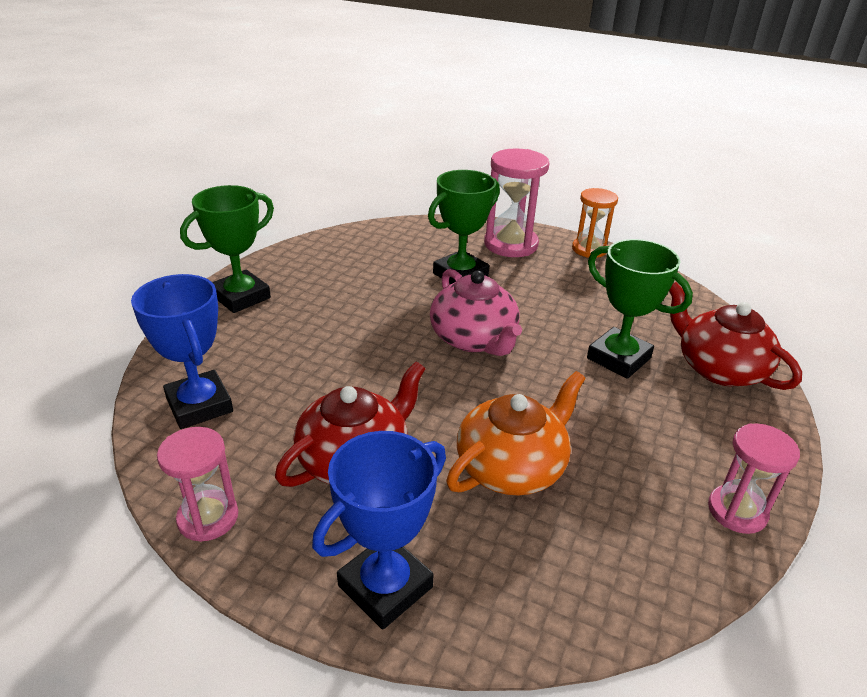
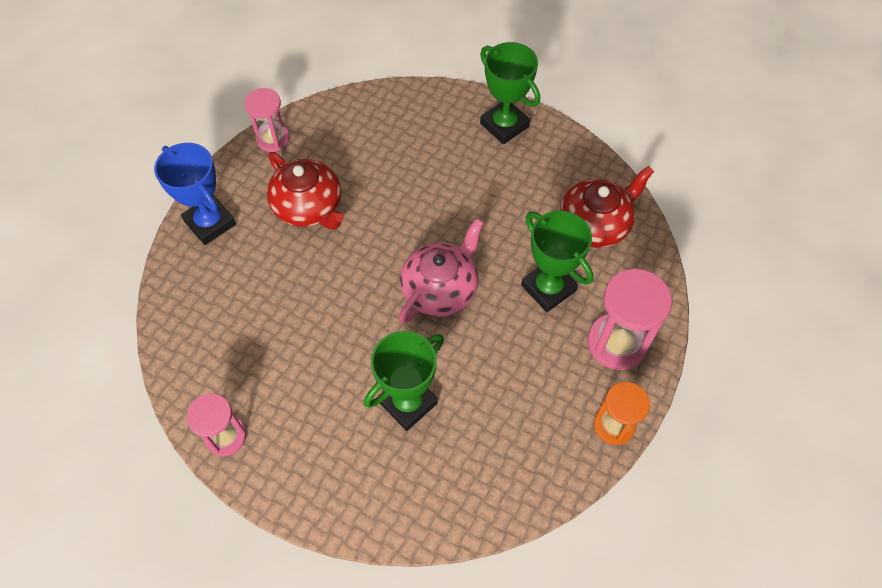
camera: 95 degrees right, 25 degrees up
(200, 405) = (370, 120): blue trophy -> none
(474, 339) = (440, 289): pink teapot -> pink teapot turned 150 degrees clockwise
(512, 467) = (289, 298): orange teapot -> none
(719, 368) = (388, 489): red teapot -> red teapot (595, 224)

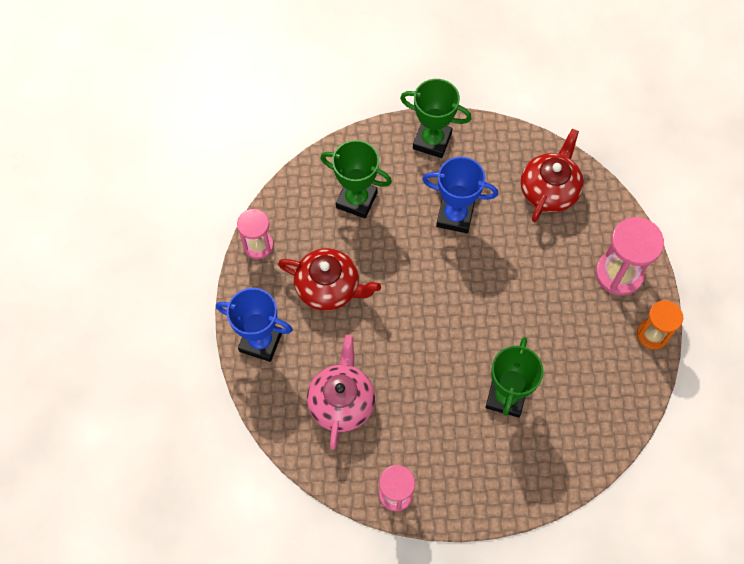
camera: 30 degrees left, 5 degrees up
(440, 289) = (472, 300): pink teapot -> pink teapot (342, 402)
(478, 202) = (455, 216): none -> blue trophy
(548, 288) = (547, 257): green trophy -> green trophy (356, 200)

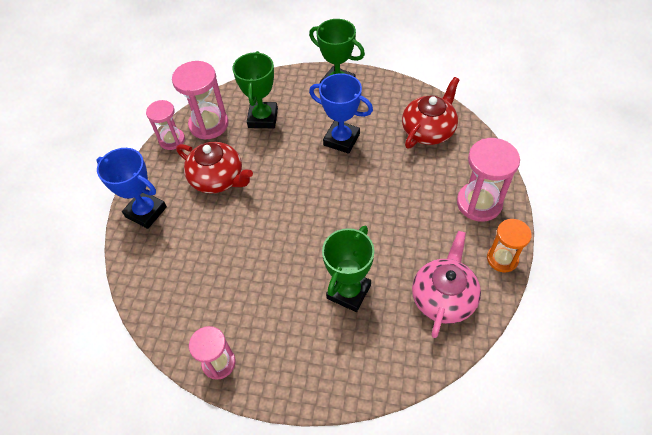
camera: 15 degrees right, 10 degrees down
(295, 218) = (209, 124): none -> pink hourglass
(342, 402) = (197, 271): pink teapot -> pink teapot (443, 297)
(356, 200) = (263, 118): green trophy -> green trophy turned 60 degrees clockwise

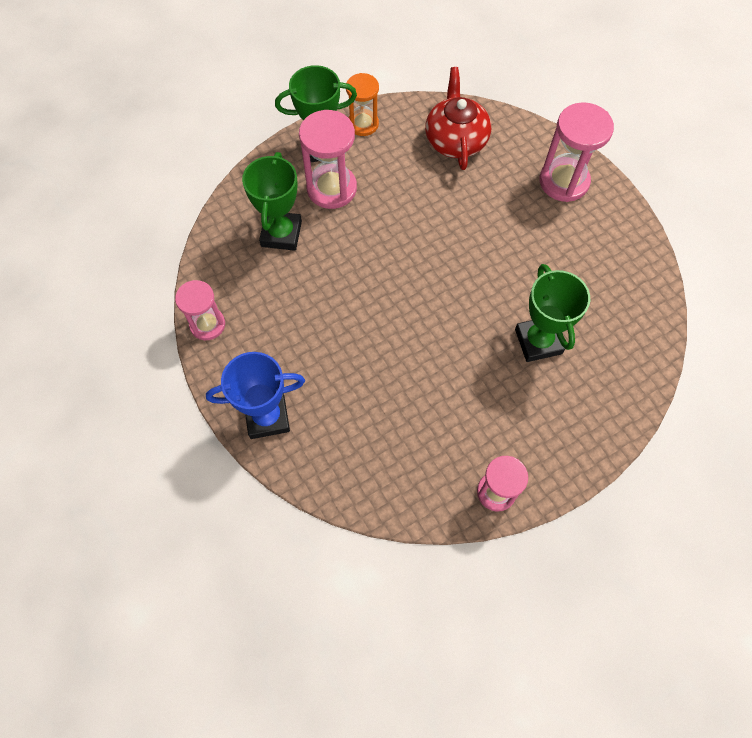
camera: 45 degrees left, 10 degrees up
(209, 124) = (230, 280): pink hourglass -> pink hourglass (331, 188)
(218, 179) = (305, 329): red teapot -> none
(263, 118) = (281, 234): green trophy -> green trophy turned 45 degrees clockwise
(341, 140) = (385, 203): blue trophy -> none
(443, 297) = (615, 286): pink teapot -> none
(502, 259) = (627, 219): orange hourglass -> orange hourglass (363, 124)

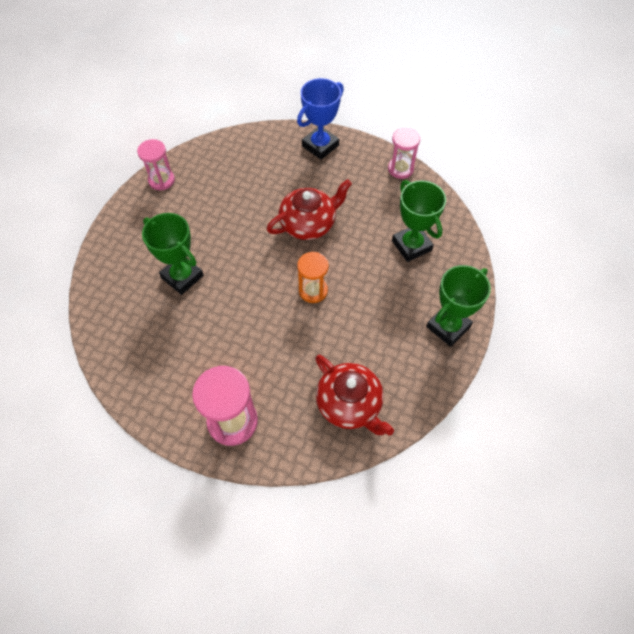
camera: 145 degrees right, 5 degrees down
(331, 188) = (409, 298): pink hourglass -> none
(363, 124) = (436, 369): orange hourglass -> orange hourglass (313, 290)
(363, 321) = (309, 223): none -> red teapot

